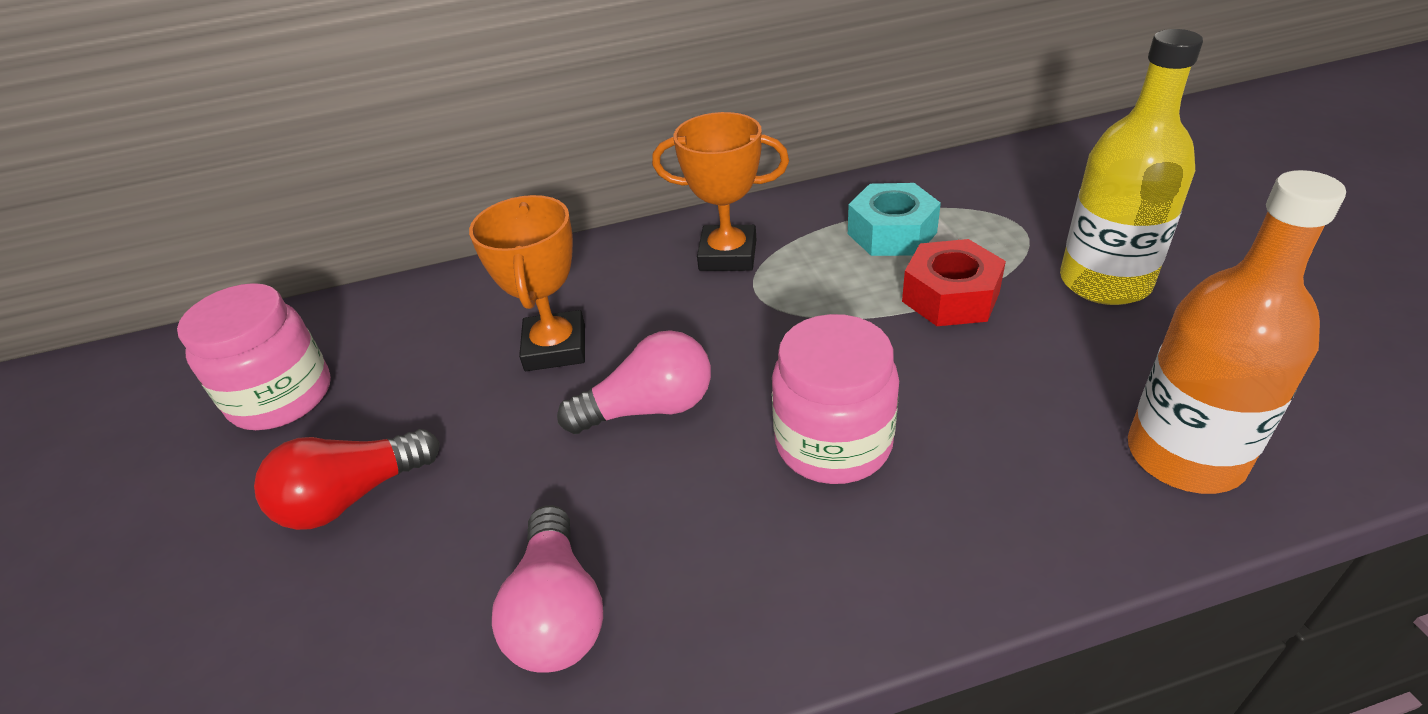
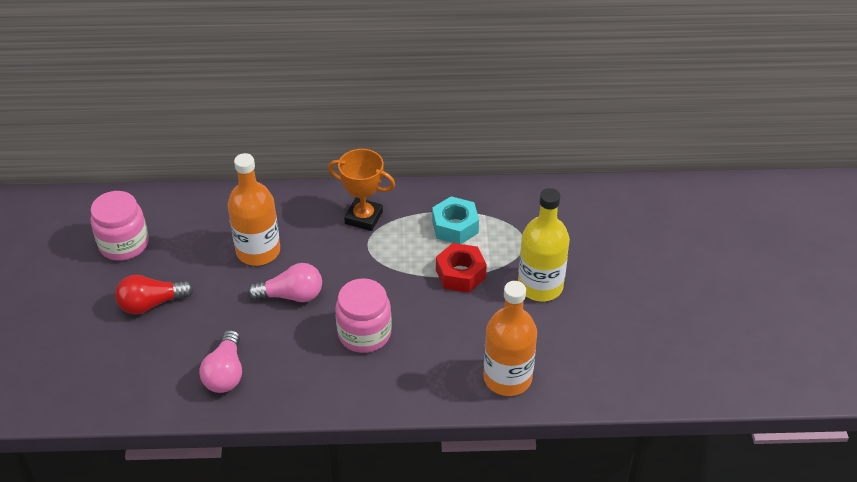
camera: 10 degrees right, 5 degrees up
(555, 348) = (258, 251): orange trophy -> orange bottle

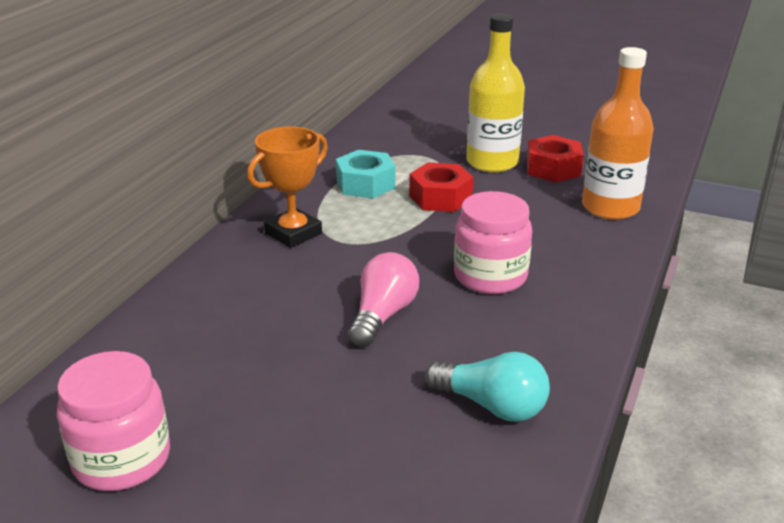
camera: 65 degrees left, 15 degrees down
(151, 304) = (291, 454): red light bulb -> none
(225, 373) = (492, 406): pink light bulb -> turquoise light bulb
(258, 251) = (274, 324): orange bottle -> none
(555, 326) = (553, 168): none -> red nut

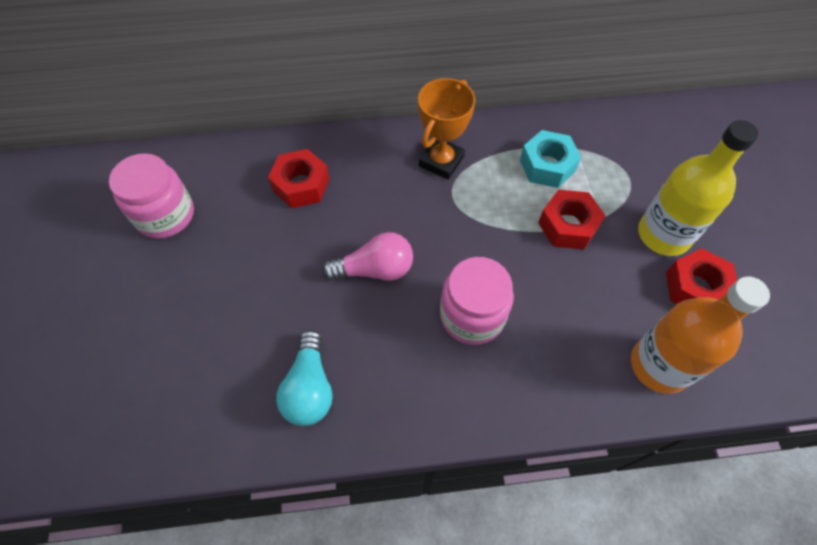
camera: 60 degrees right, 30 degrees up
(213, 330) = (301, 185): none -> red nut
(293, 233) = (441, 161): orange trophy -> orange trophy turned 75 degrees counterclockwise

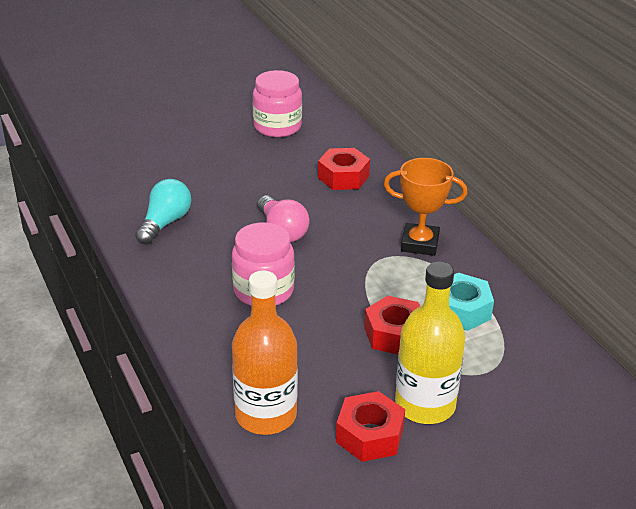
camera: 70 degrees right, 25 degrees down
(309, 388) = (165, 223): turquoise light bulb -> turquoise light bulb turned 135 degrees clockwise

